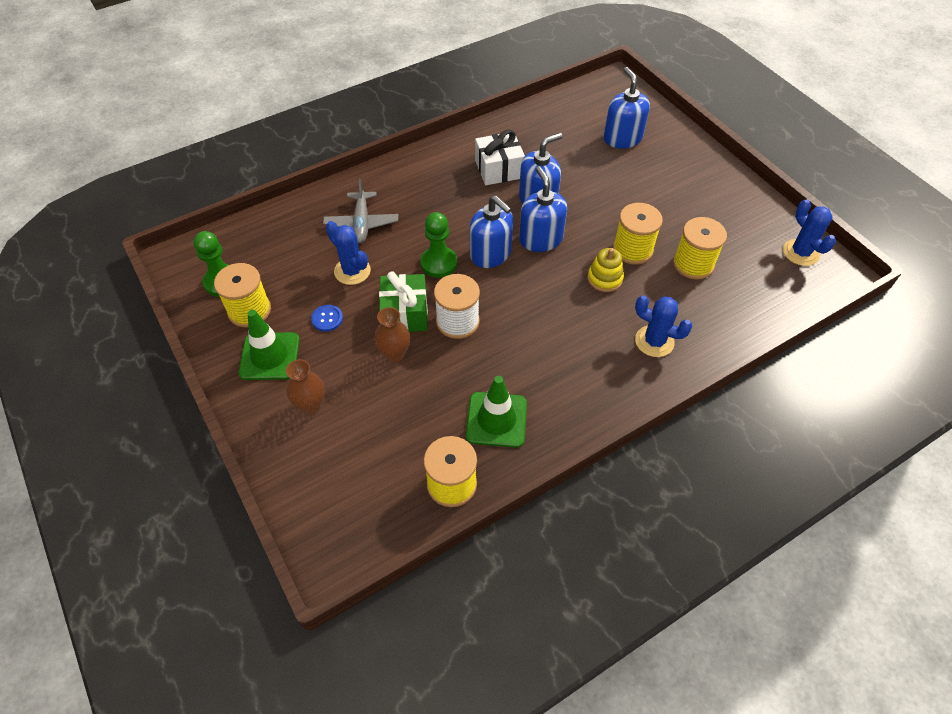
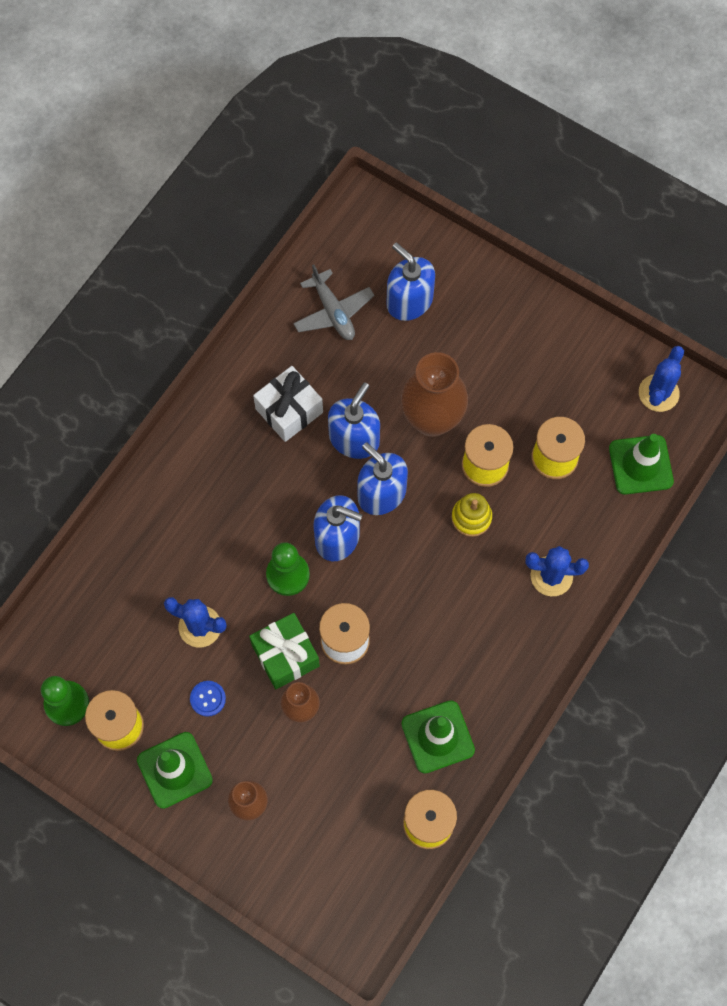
camera: 25 degrees left, 15 degrees up
(361, 223) = (174, 558): grey plane -> grey plane (333, 312)
(604, 209) = (432, 420): none -> brown vase
(766, 293) = (640, 465): none -> green traffic cone
(800, 252) = (658, 393): blue cactus -> blue cactus turned 75 degrees clockwise

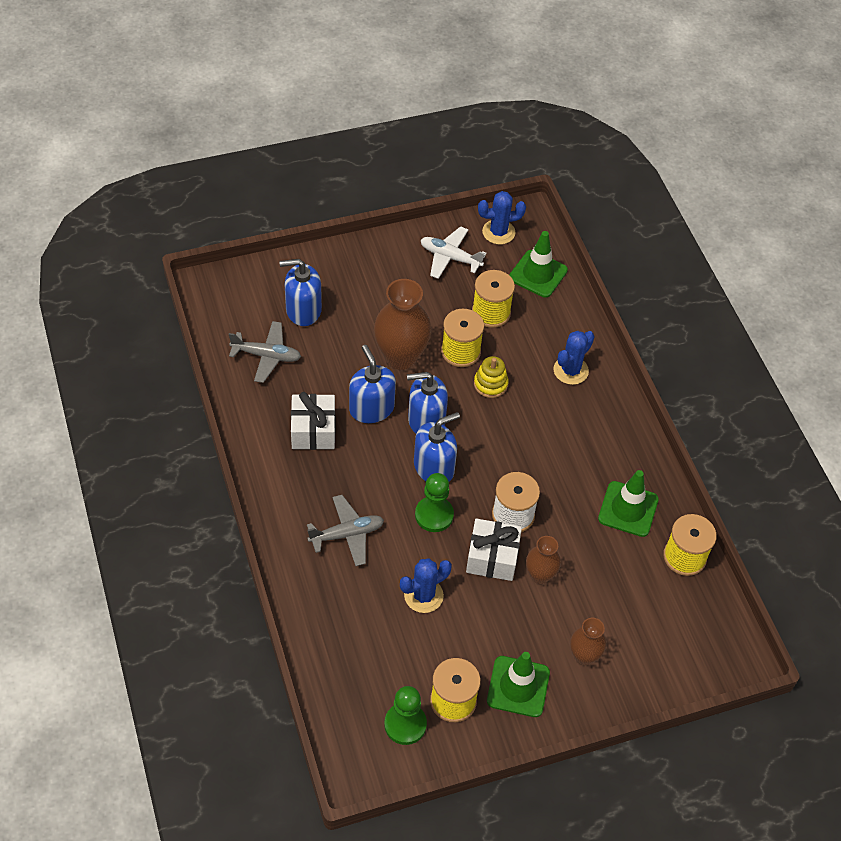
camera: 55 degrees left, 15 degrees down
(208, 519) = (347, 534): none -> grey plane
(208, 699) = (482, 628): blue button -> none
(285, 655) = (492, 557): green gift -> white gift
(586, 374) = (450, 257): none -> white plane
(658, 393) = (498, 232): blue cactus -> blue cactus turned 75 degrees counterclockwise

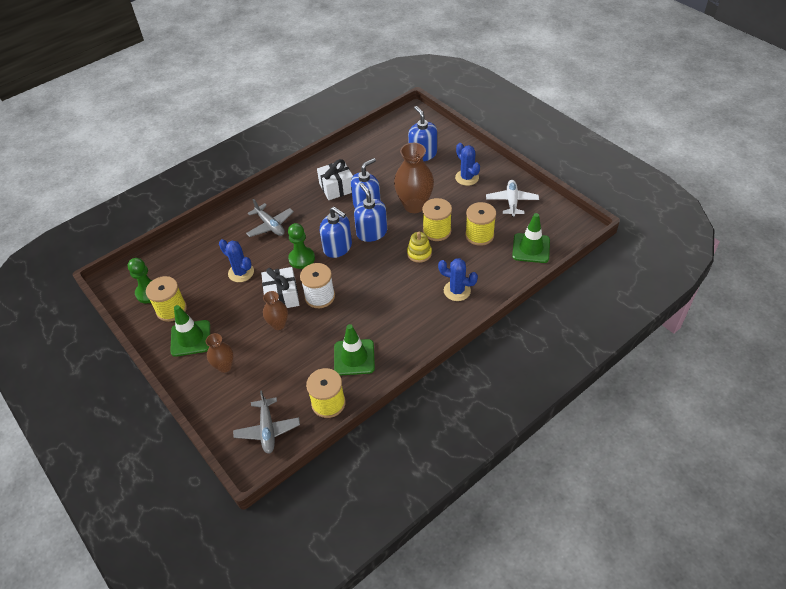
camera: 75 degrees right, 5 degrees down
(267, 356) = (379, 152): grey plane -> grey plane (267, 429)
(498, 232) = (552, 217): blue cactus -> blue cactus (467, 178)

